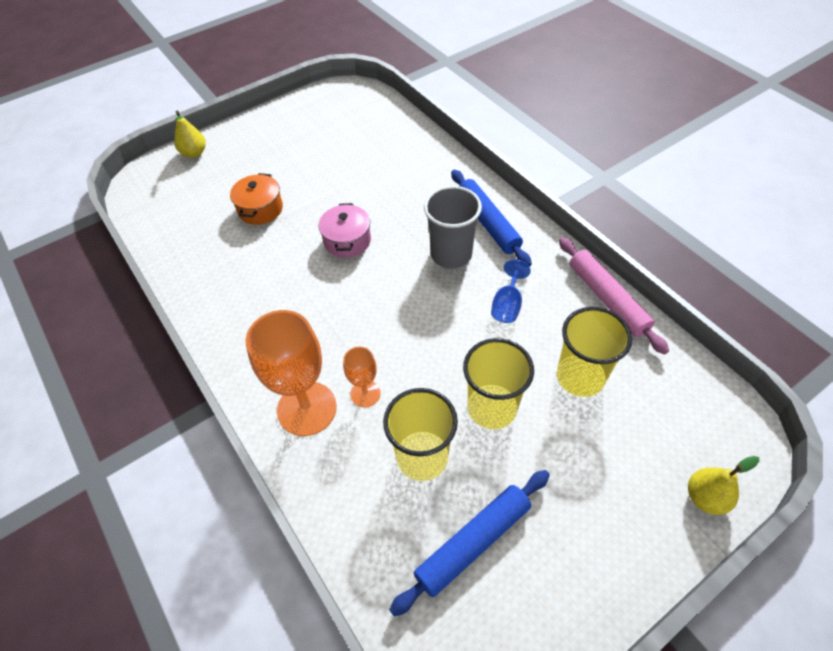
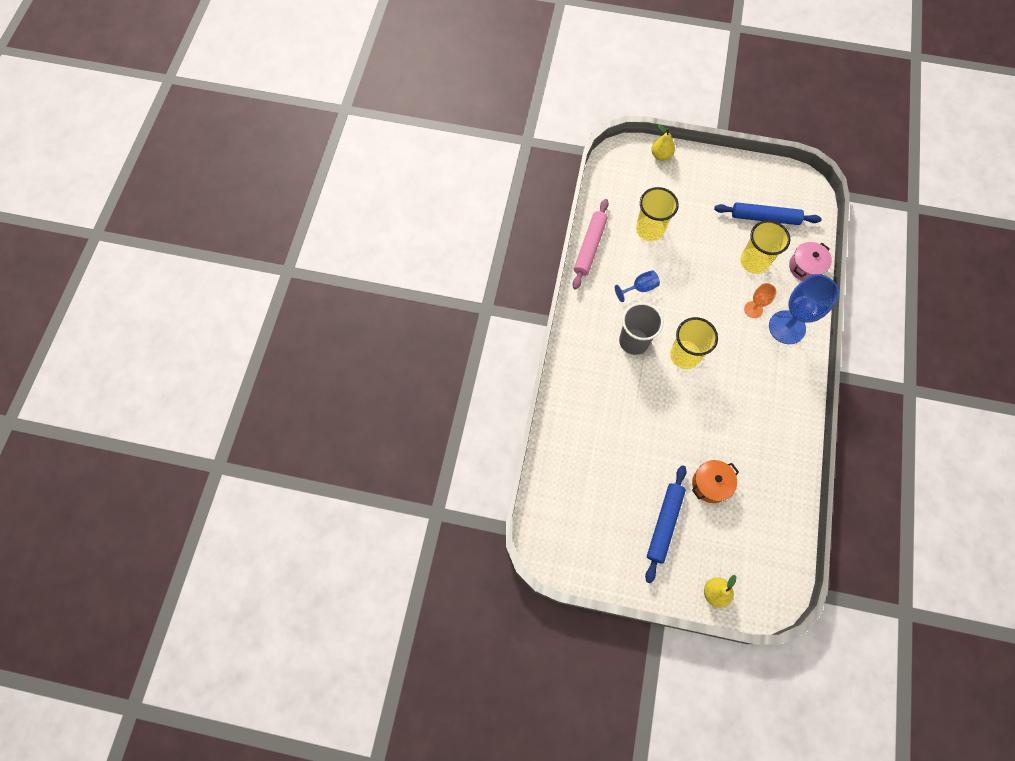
camera: 135 degrees left, 15 degrees up
(307, 408) = (787, 327): orange goblet -> blue goblet
(347, 241) = (680, 406): pink pot -> pink pot (805, 267)
(488, 223) = (591, 341): blue rolling pin -> blue rolling pin (664, 524)
(492, 408) = (703, 253): yellow cup -> yellow cup (684, 355)

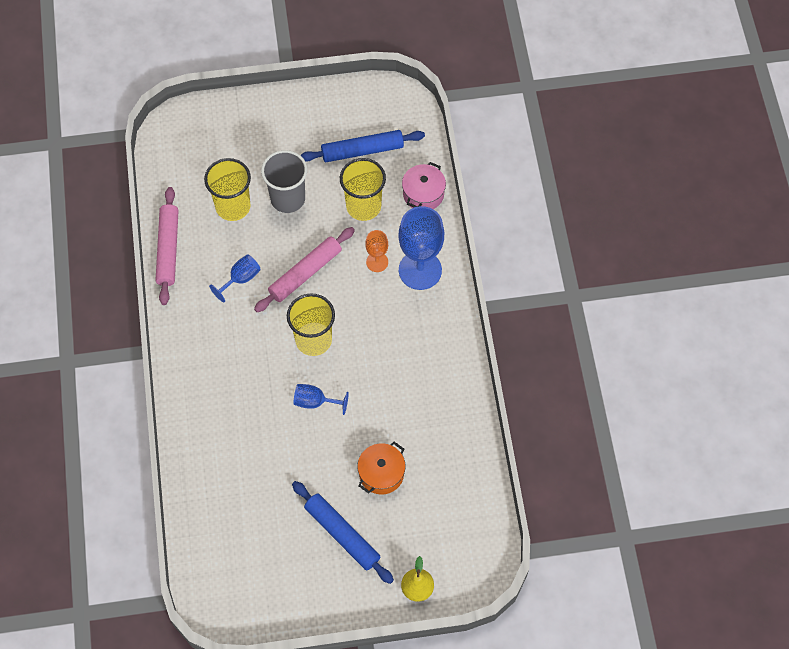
camera: 20 degrees left, 5 degrees down
(634, 341) = (251, 343): grey cup -> grey cup (288, 198)
(661, 155) = (221, 113): yellow pear -> none
(664, 524) = (342, 534): blue rolling pin -> blue rolling pin turned 45 degrees counterclockwise
(672, 406) = (315, 402): none -> blue goblet
(693, 300) = (305, 273): none -> pink rolling pin

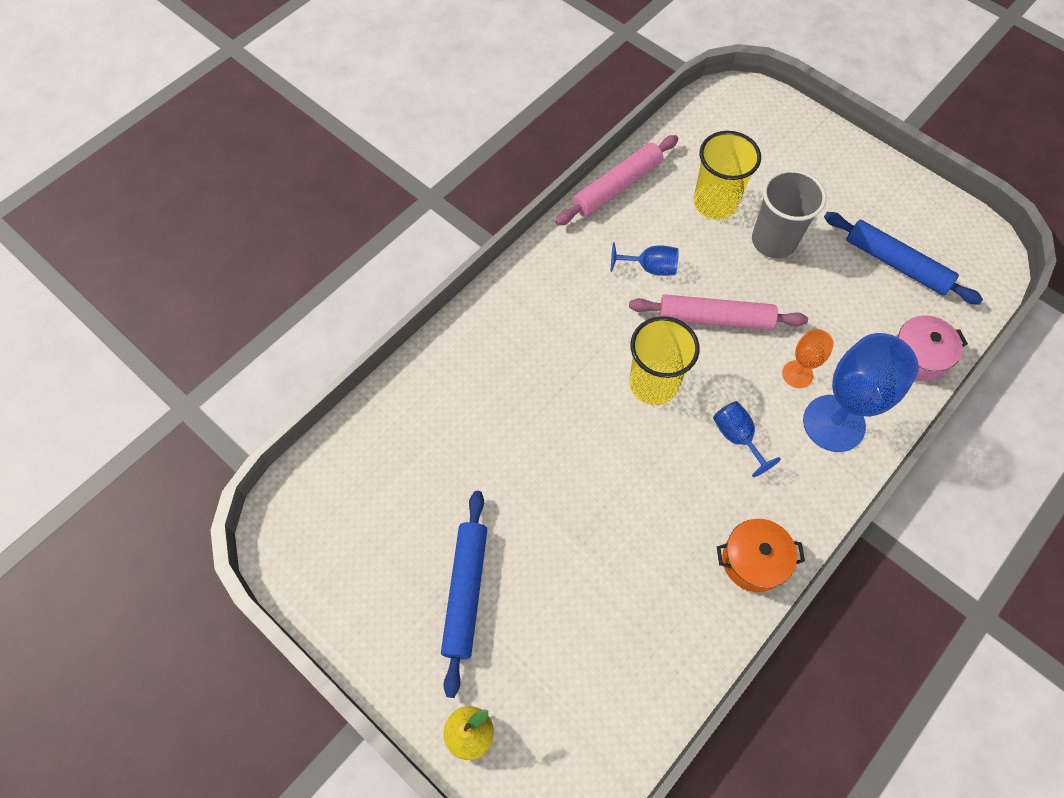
camera: 50 degrees right, 0 degrees up
(315, 402) = (589, 440): blue goblet -> blue goblet (737, 437)
(363, 206) = (841, 313): yellow cup -> none
(381, 473) = (571, 576): orange pot -> orange pot (753, 560)

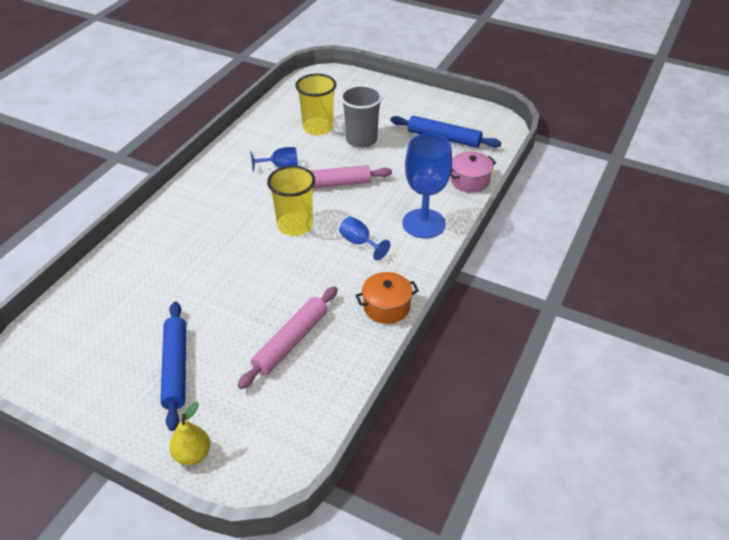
camera: 15 degrees left, 20 degrees down
(617, 186) = (249, 130): pink rolling pin -> pink rolling pin (291, 341)
(797, 374) = (393, 203): orange goblet -> none

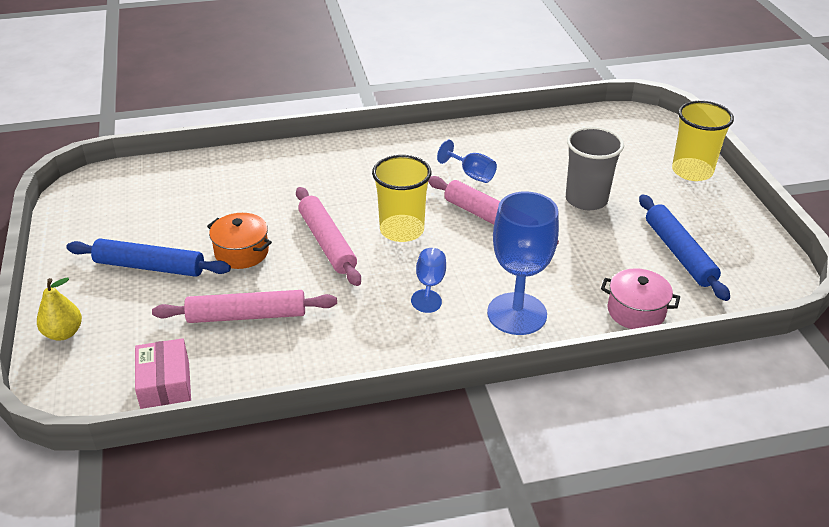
camera: 50 degrees right, 5 degrees down
(176, 368) = (150, 267): blue rolling pin -> blue rolling pin turned 60 degrees clockwise
(264, 264) = (327, 243): none -> pink rolling pin
(316, 419) = (166, 387): none -> pink box
(318, 127) = (562, 163): yellow cup -> yellow cup (692, 171)
(386, 307) = (360, 354): orange pot -> orange pot (241, 252)

